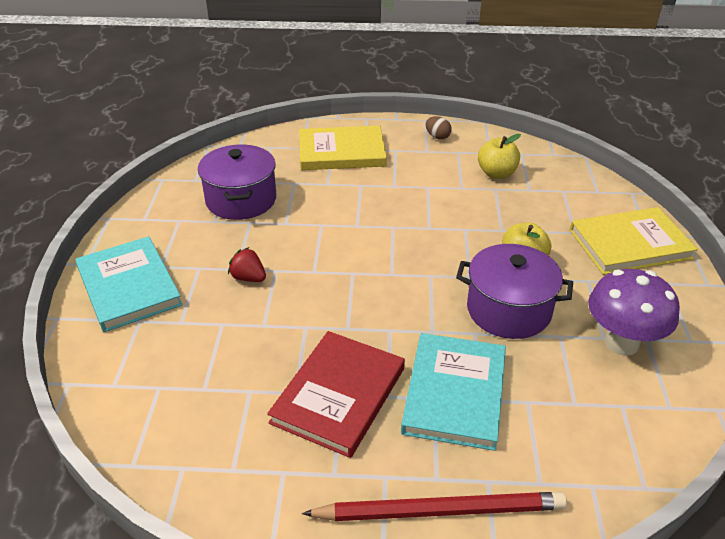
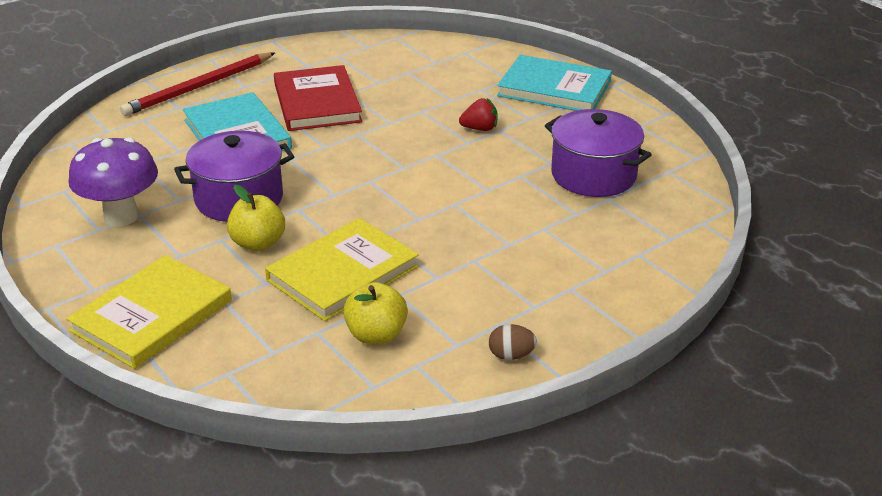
camera: 140 degrees right, 5 degrees down
(341, 152) = (589, 272): yellow book -> yellow book (343, 273)

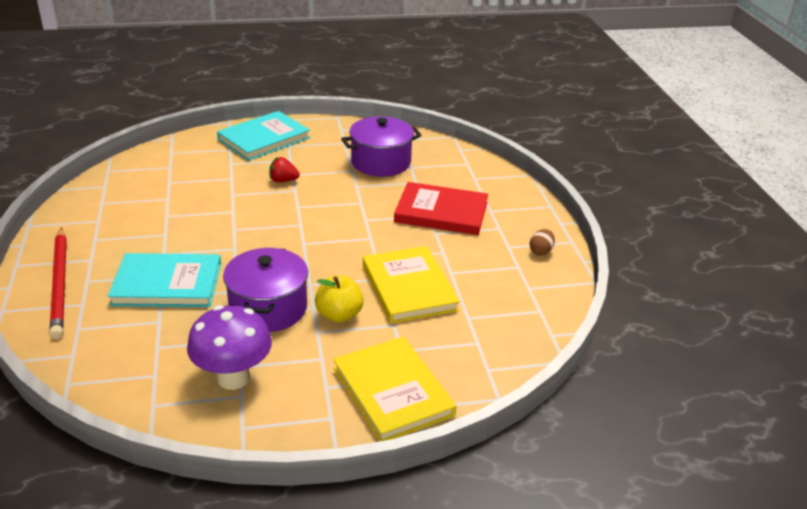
camera: 65 degrees left, 0 degrees up
(317, 102) = (164, 233): red book -> red book (441, 212)
(376, 335) = (488, 294): yellow apple -> none
(480, 129) = (283, 180): red strawberry -> red strawberry turned 105 degrees counterclockwise

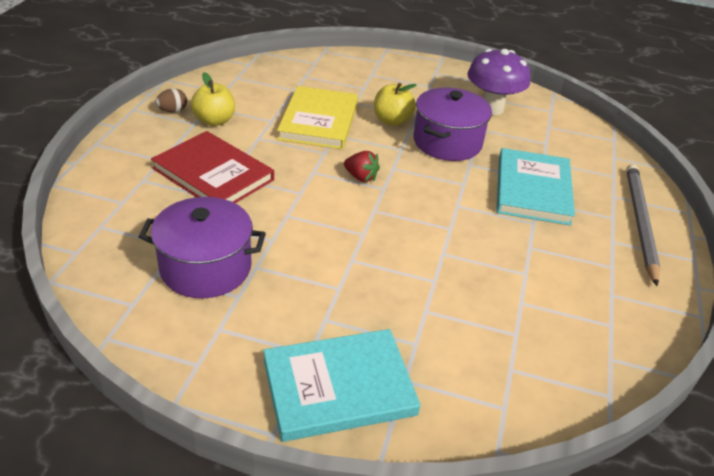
camera: 155 degrees left, 5 degrees up
(60, 284) = (640, 222): red pencil -> grey pencil
(167, 284) = (533, 189): turquoise book -> turquoise book turned 75 degrees clockwise
(283, 180) = (358, 281): red strawberry -> red strawberry (361, 177)
(392, 391) = (387, 72): yellow book -> none
(496, 254) = (214, 121): none -> yellow apple

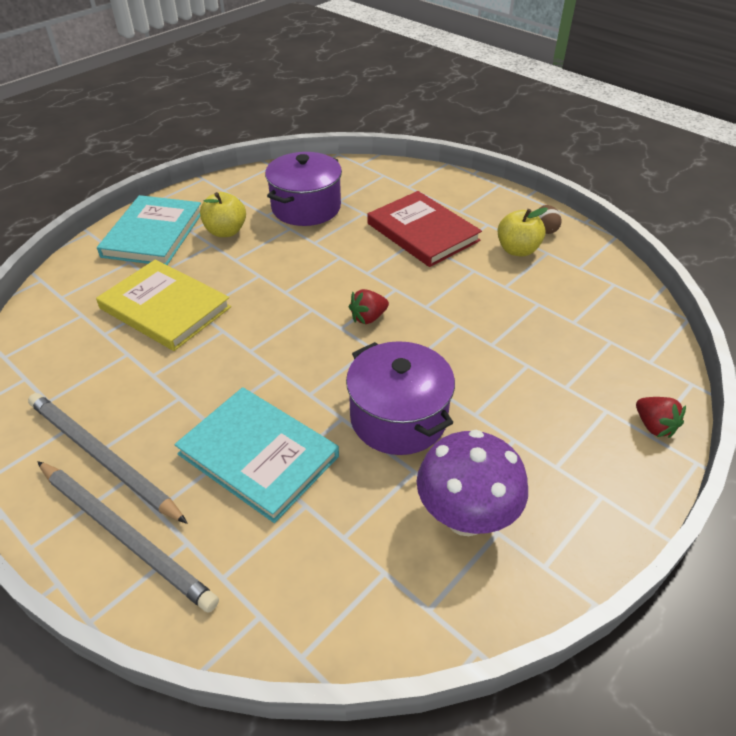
camera: 120 degrees right, 5 degrees up
(213, 174) = (422, 232): red book -> red book turned 75 degrees clockwise
(319, 121) = (492, 320): yellow book -> yellow book (165, 308)
(371, 60) = (654, 426): none -> red strawberry
(392, 120) = (470, 384): yellow apple -> yellow apple (226, 231)
(613, 261) = (102, 457): none -> grey pencil

